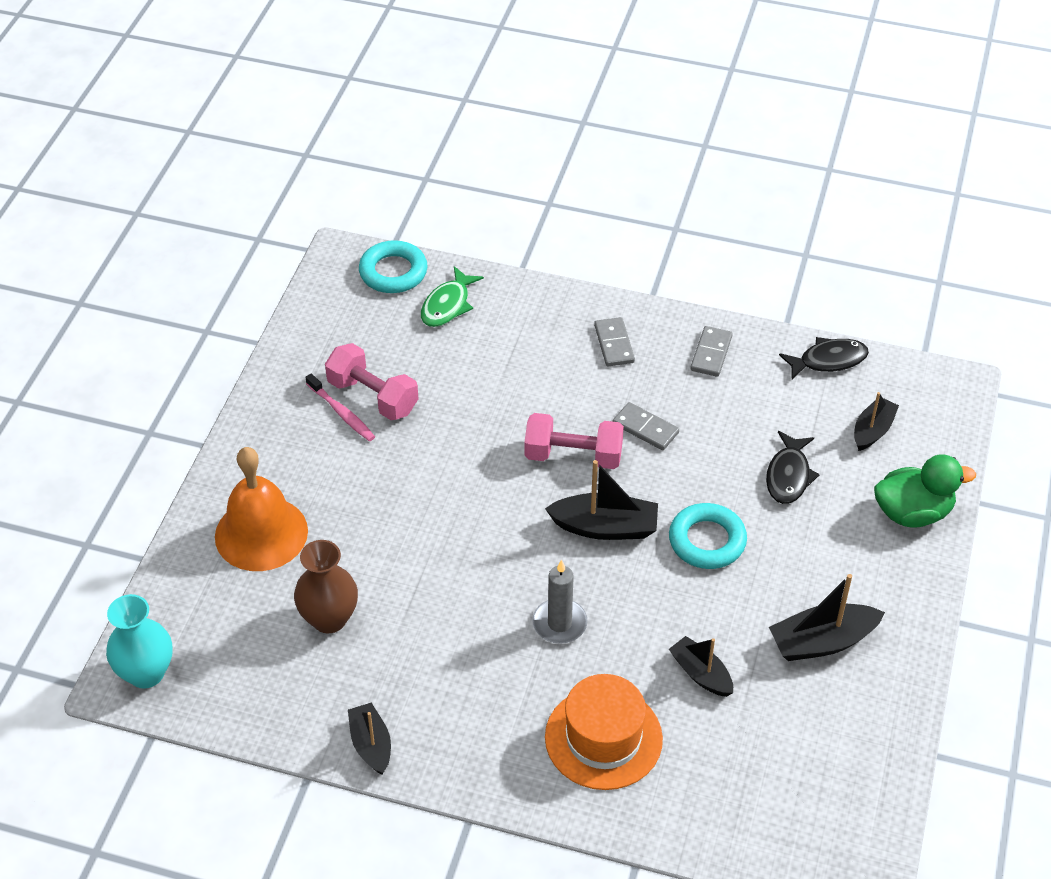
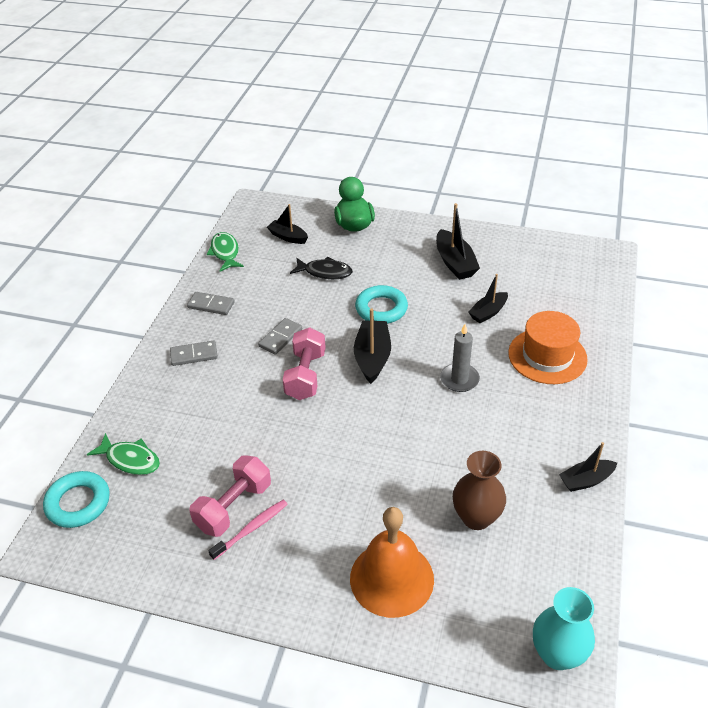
camera: 90 degrees left, 5 degrees down
(828, 360) = (225, 252): black fish -> green fish

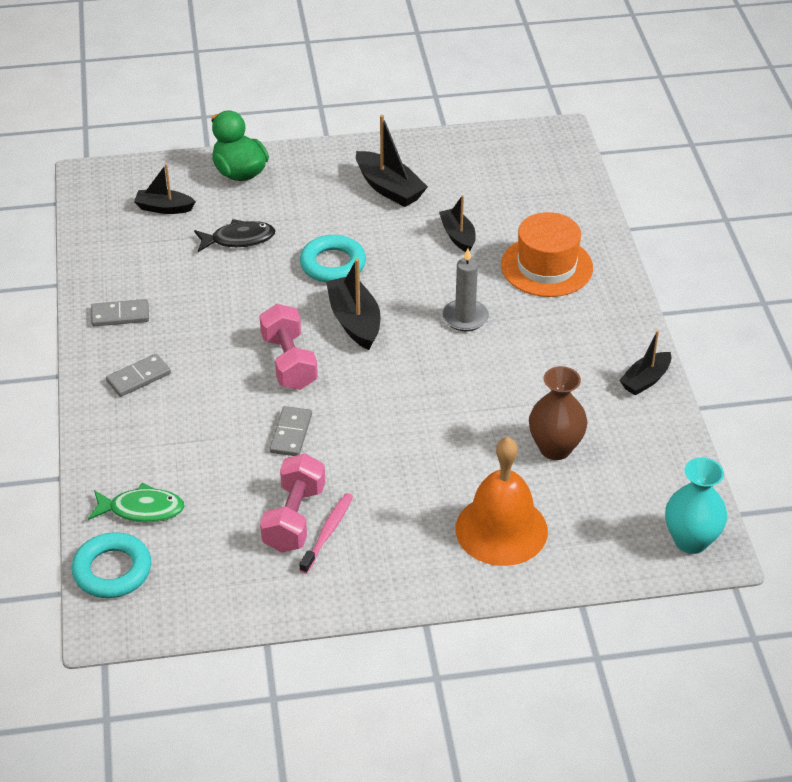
camera: 25 degrees left, 0 degrees up
(225, 252) = (94, 247): green fish -> none
(280, 338) = (232, 329): grey domino -> grey domino (291, 433)
(488, 312) = (458, 236): black boat -> black boat turned 135 degrees clockwise

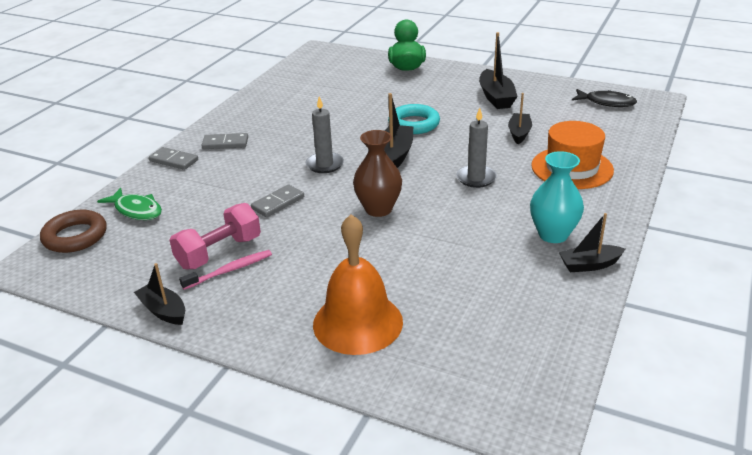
camera: 35 degrees right, 10 degrees down
(112, 570) = (75, 236): turquoise ring -> brown ring
(120, 315) = (254, 111): grey domino -> grey domino (174, 160)
(164, 208) = (342, 72): black boat -> black boat (163, 311)
(238, 239) = (368, 96): black fish -> black fish (606, 102)
(289, 362) = (325, 164): pink dumbbell -> grey candle
(555, 448) = (462, 283): brown vase -> brown vase (378, 209)
(691, 540) = (520, 406): turquoise vase -> turquoise vase (553, 235)

